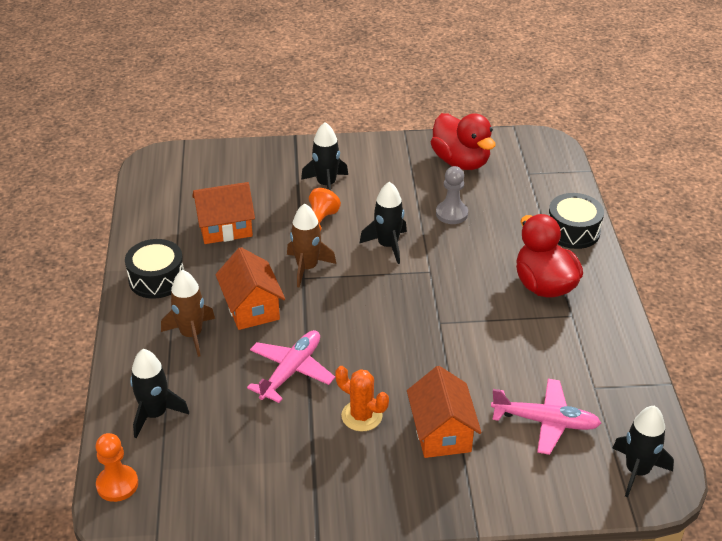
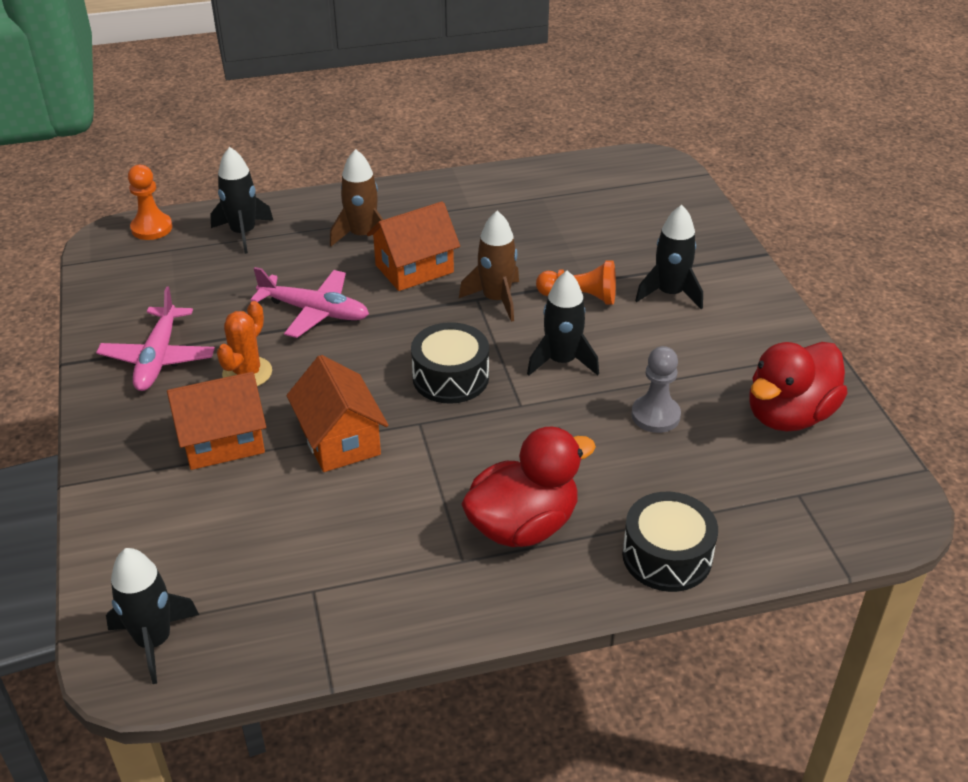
camera: 80 degrees right, 0 degrees up
(157, 279) = (446, 199): black drum -> black drum (450, 377)
(225, 228) = (550, 229): orange house -> orange house (340, 440)
(545, 421) = (244, 538): pink plane -> pink plane (158, 358)

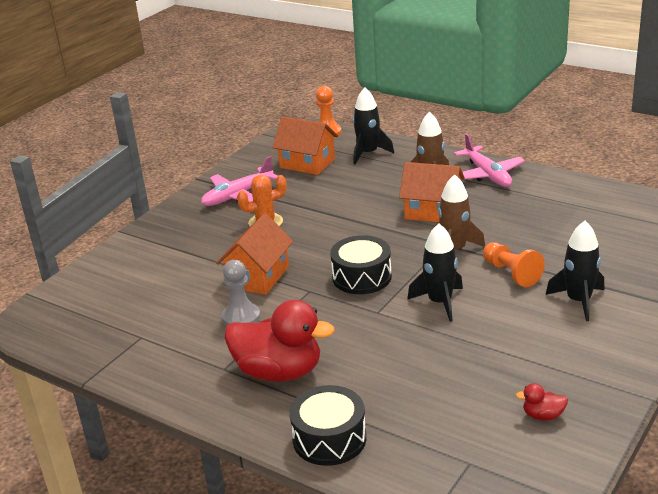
camera: 50 degrees right, 10 degrees down
(154, 641) = (54, 316): black rocket -> none
(222, 441) = (207, 248): orange house -> orange house (307, 163)
(314, 311) = (343, 208): pink plane -> pink plane (487, 174)
(655, 415) = (449, 363): grey pawn -> grey pawn (241, 317)
(789, 415) = (543, 415): red duck -> red duck, size x0.41

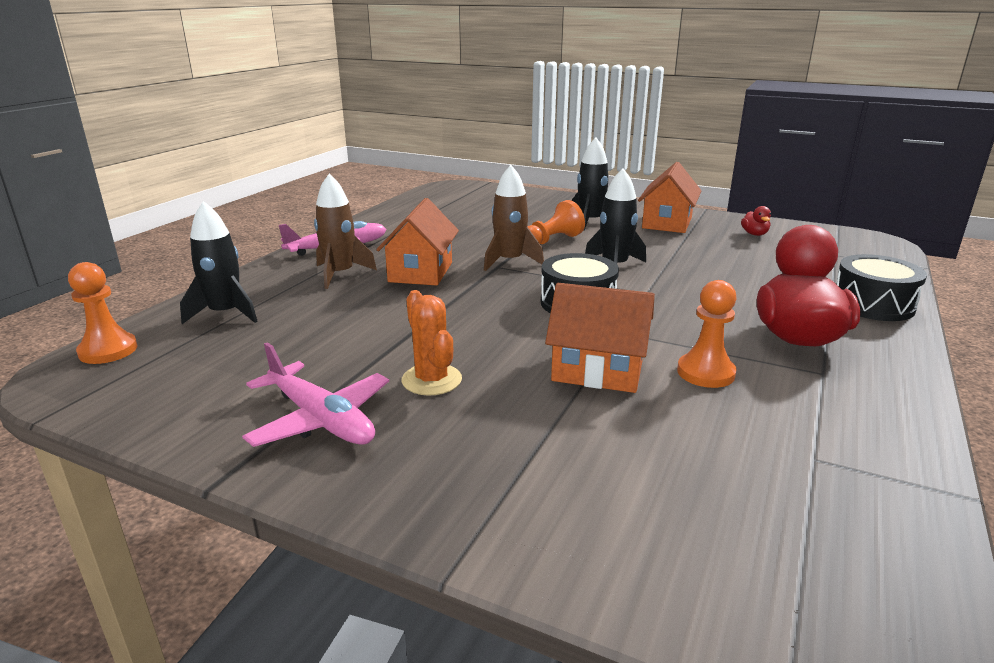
camera: 100 degrees left, 5 degrees down
(241, 317) = (705, 373): grey pawn -> orange pawn
(307, 163) = (226, 360): orange house -> orange house (667, 223)

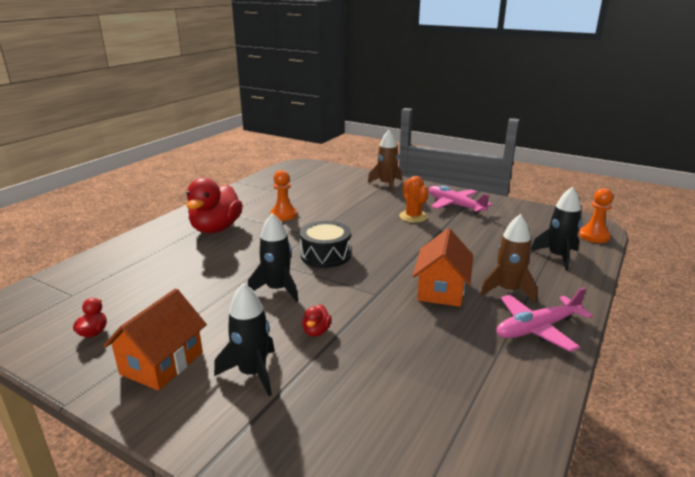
camera: 175 degrees left, 0 degrees up
(509, 261) = (365, 300): brown rocket -> brown rocket (386, 184)
(552, 241) = (316, 331): orange pawn -> red duck
(598, 370) = (333, 218): orange house -> none
(872, 304) = (137, 246): black drum -> none

